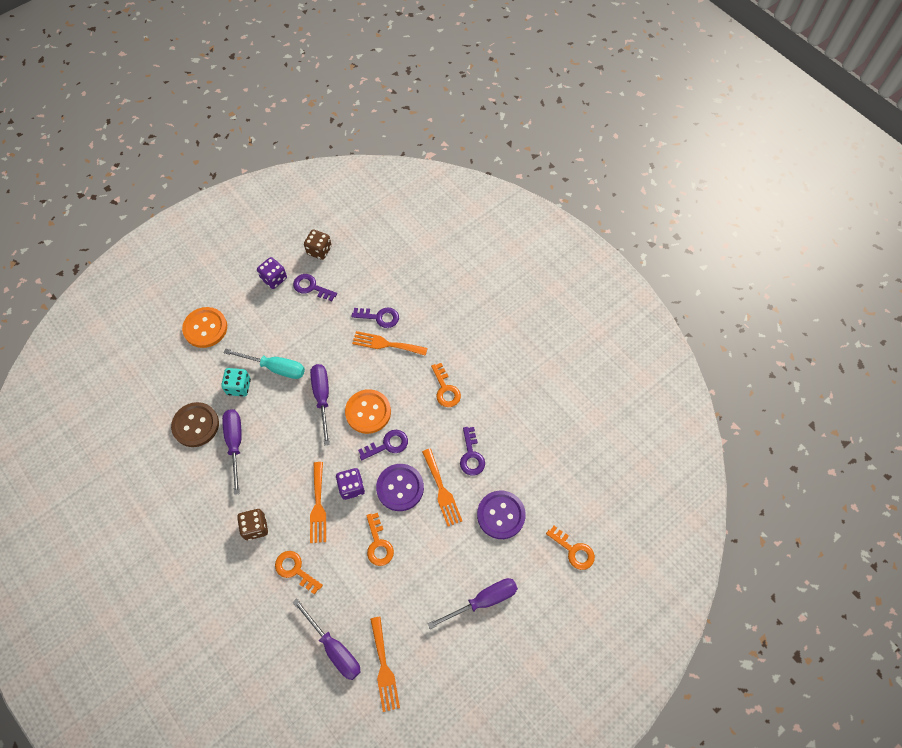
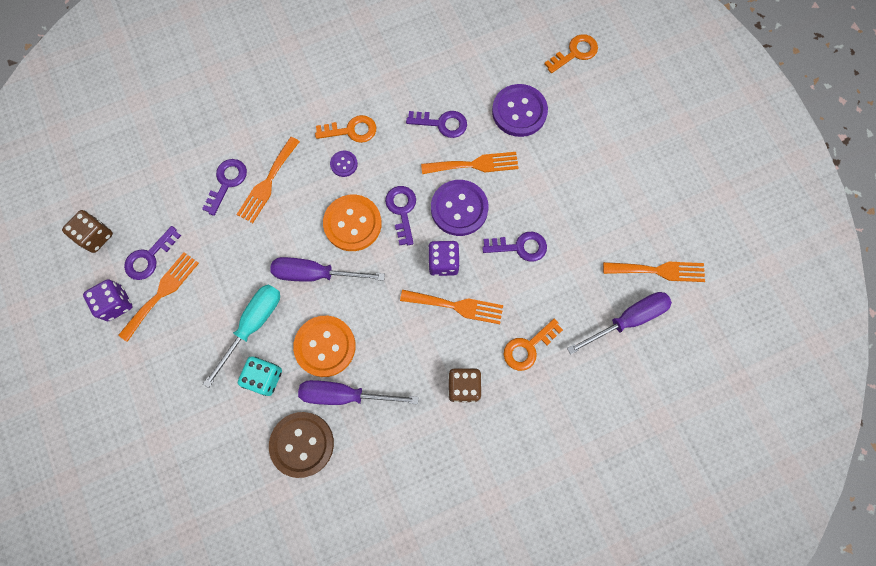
camera: 75 degrees left, 10 degrees up
(205, 328) = (158, 410): orange button -> orange button (325, 346)
(287, 303) = (162, 293): none -> orange fork
(378, 544) = (520, 247): orange key -> purple key
(415, 392) = (344, 164): none -> purple button
(483, 601) = (608, 153): purple screwdriver -> none

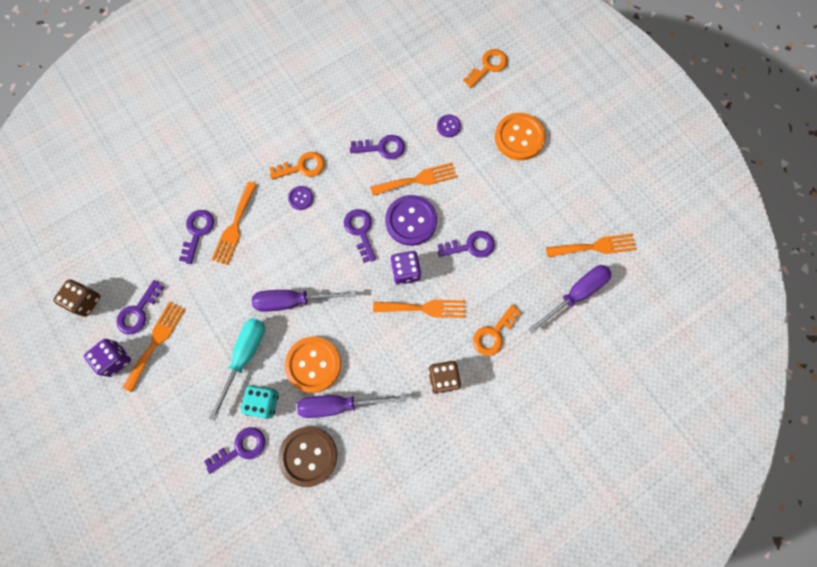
camera: 10 degrees left, 0 degrees up
(231, 422) = (241, 448): none -> purple key
(352, 223) = (318, 250): orange button -> orange button (519, 137)
(519, 111) = (448, 126): purple button -> purple button, size x0.48

